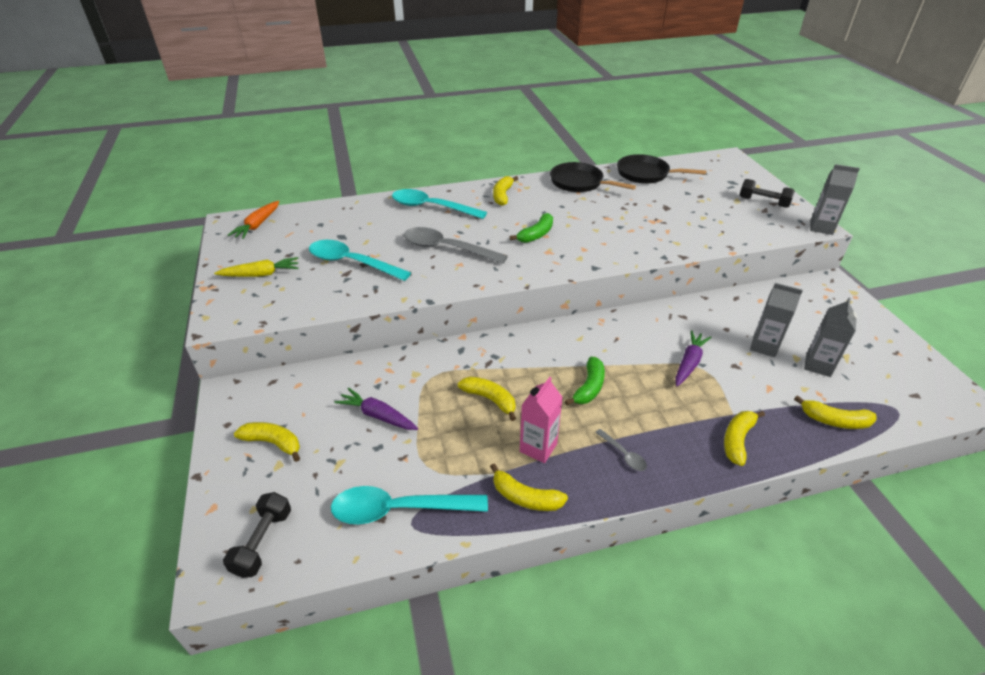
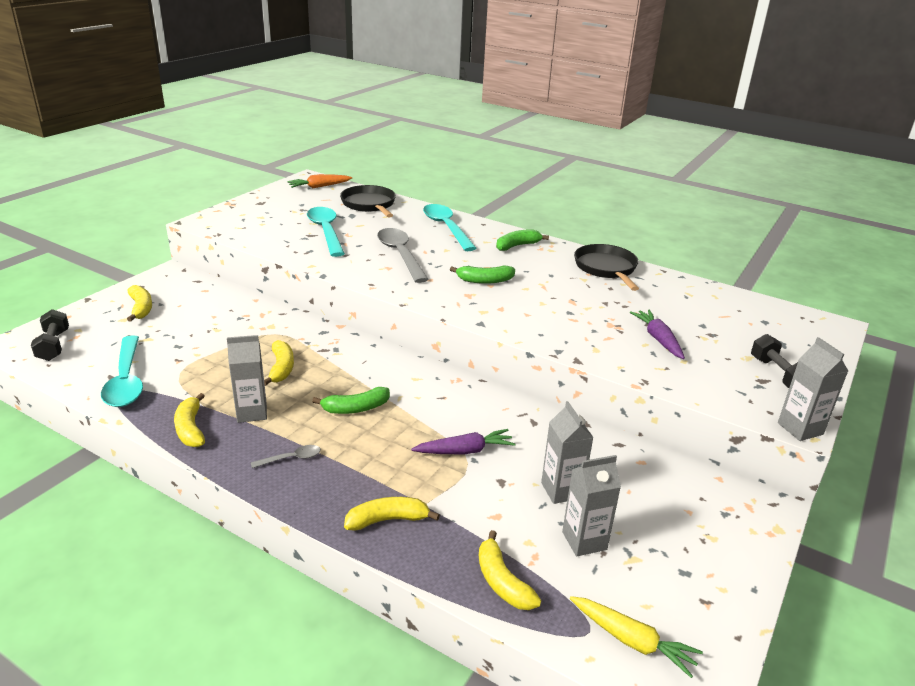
camera: 45 degrees right, 10 degrees down
(261, 274) = (267, 211): yellow carrot -> yellow carrot (632, 641)
(262, 542) = (53, 345): black dumbbell -> black dumbbell turned 75 degrees counterclockwise
(377, 415) = (209, 331): purple carrot -> purple carrot (658, 339)
(399, 509) = (126, 380): turquoise spoon -> turquoise spoon turned 150 degrees counterclockwise
(502, 195) = (517, 246): yellow banana -> green banana
(538, 447) = (252, 412): pink carton -> grey carton
(623, 454) = (291, 458): grey spoon -> grey spoon turned 120 degrees counterclockwise
(646, 174) = (692, 293): black pan -> black pan (369, 204)

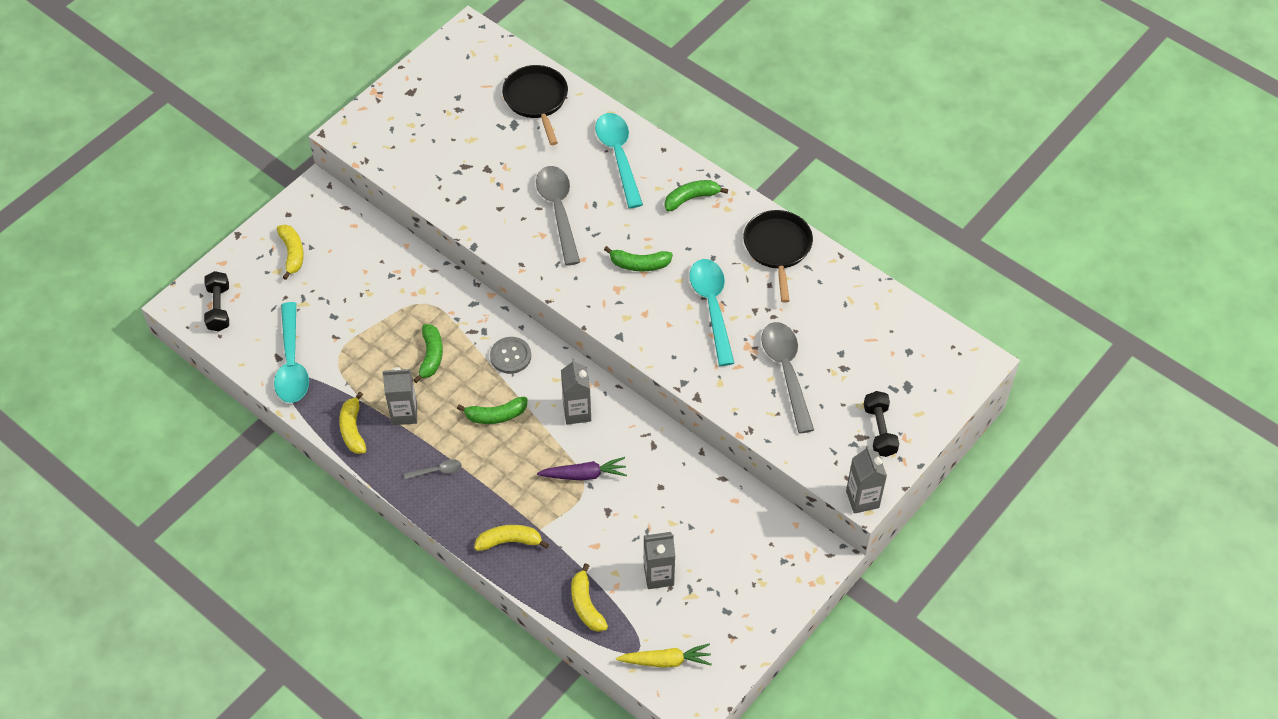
camera: 10 degrees right, 25 degrees up
(281, 368) = (431, 356): yellow banana -> green banana
(319, 186) = (480, 54): orange carrot -> none
(326, 231) = (482, 159): turquoise spoon -> turquoise spoon (712, 307)
(365, 364) = (510, 356): none -> grey button
(561, 490) = (655, 525): grey carton -> grey carton (577, 412)
(632, 641) = (666, 661): yellow carrot -> yellow carrot turned 45 degrees counterclockwise
(658, 339) = (786, 372): purple carrot -> grey spoon

